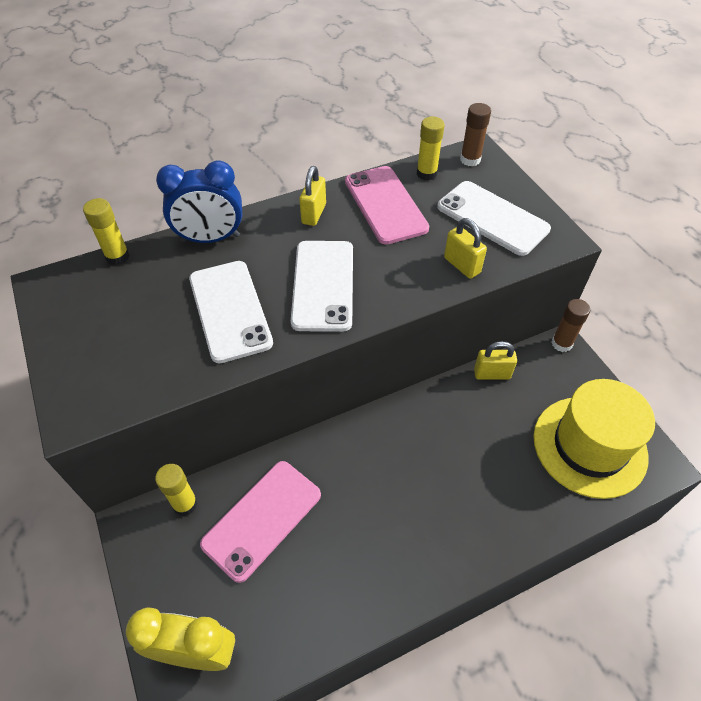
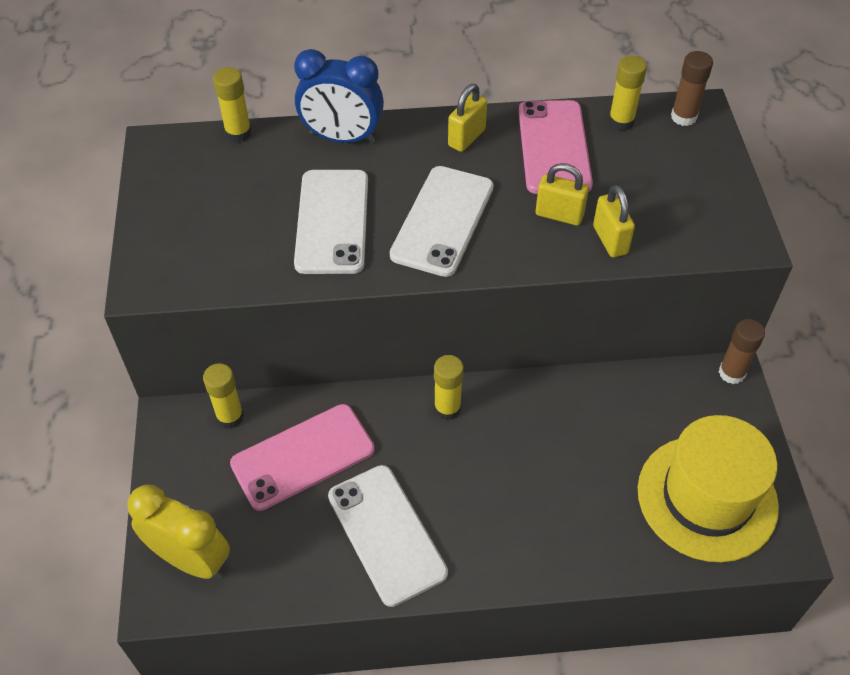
camera: 20 degrees right, 0 degrees up
(365, 437) = (447, 408): none -> yellow glue stick
(492, 218) = (675, 194): white phone -> white phone (387, 534)
(492, 374) = (626, 383): yellow padlock -> yellow padlock (559, 215)

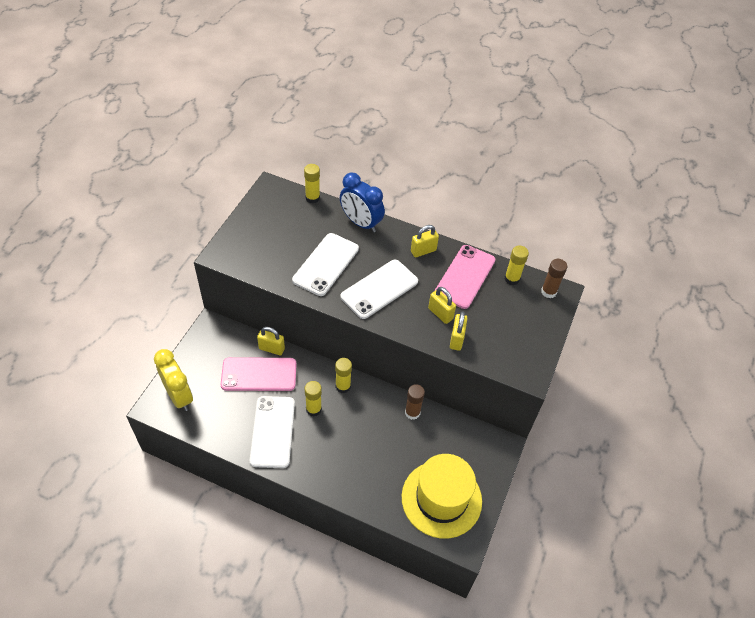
camera: 25 degrees right, 0 degrees up
(230, 417) = (238, 338): yellow glue stick -> yellow glue stick (313, 409)
(296, 407) = (271, 349): none -> yellow padlock
(732, 373) = (503, 443): brown glue stick -> brown glue stick (412, 412)

